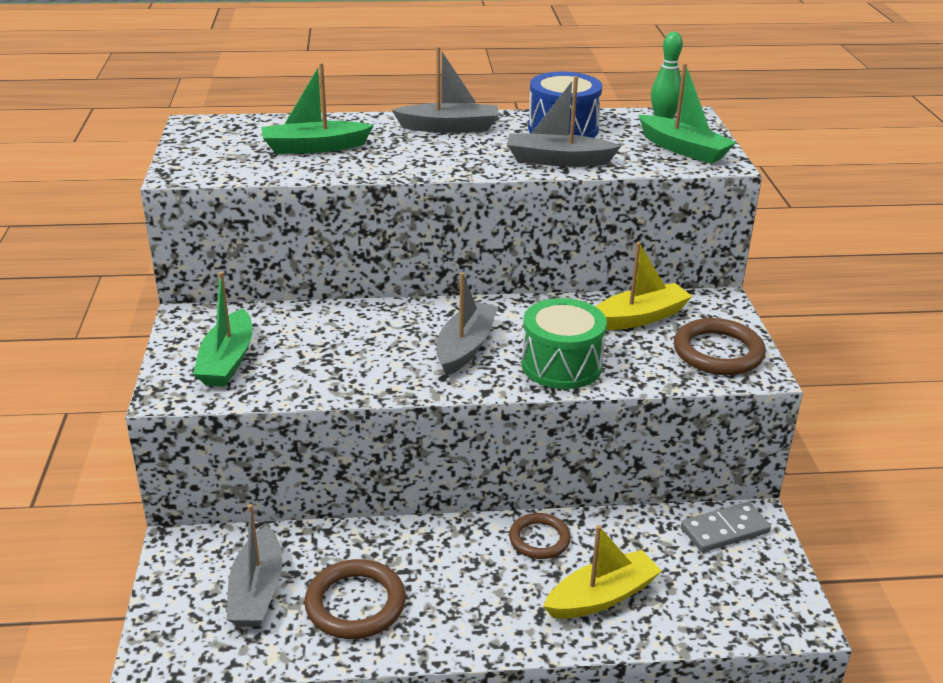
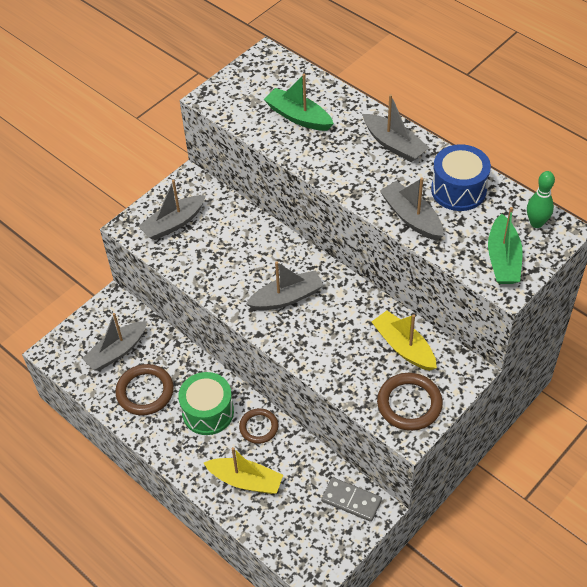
camera: 50 degrees right, 20 degrees up
(227, 361) = (173, 223): green boat -> grey boat
(561, 365) = (316, 346): green drum -> green drum (208, 412)
(639, 317) = (403, 347): yellow boat -> yellow boat turned 150 degrees counterclockwise

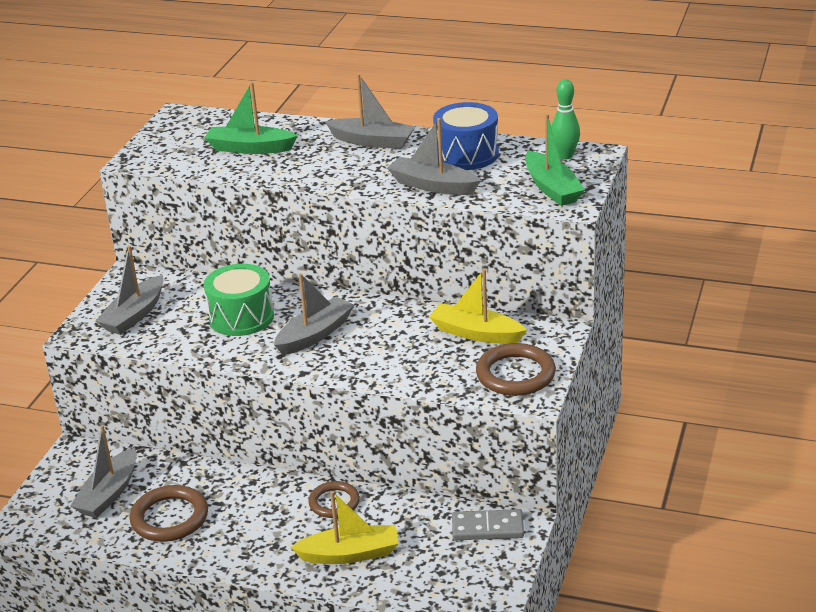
camera: 25 degrees left, 20 degrees down
(208, 412) = (262, 510): green drum -> green drum (241, 317)

